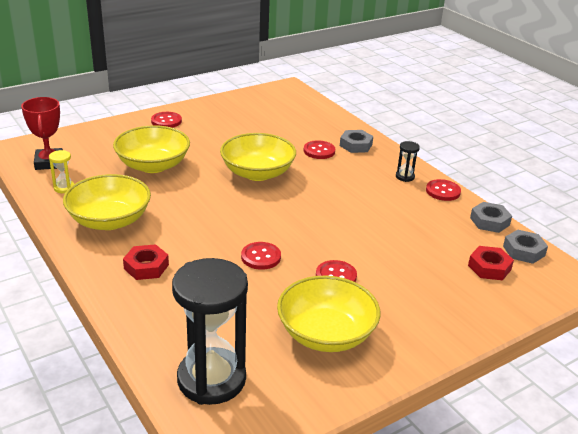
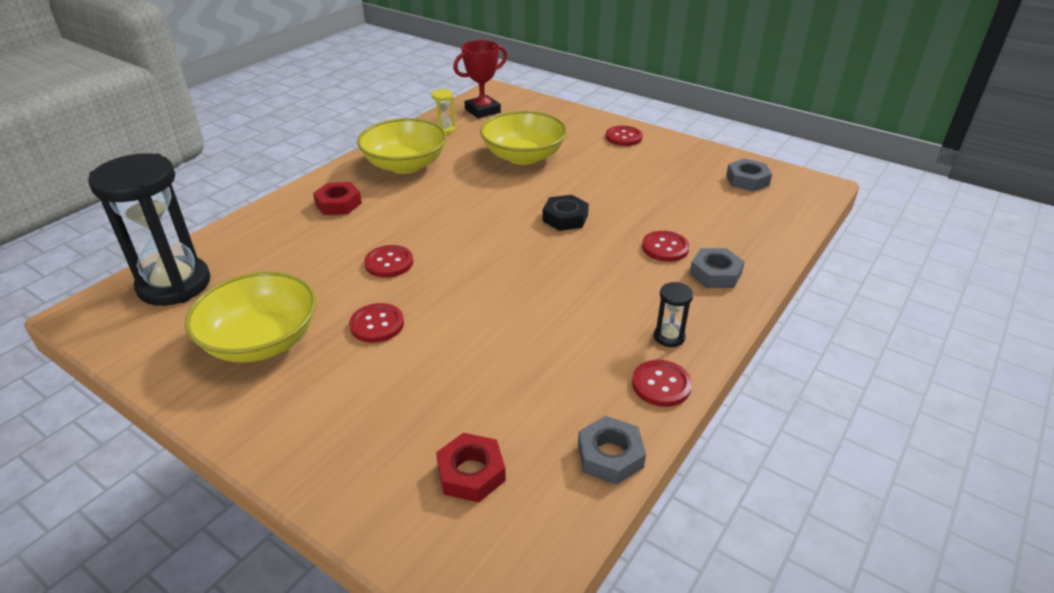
camera: 70 degrees right, 5 degrees up
(257, 173) = (565, 218): yellow bowl -> black nut
(523, 251) = (546, 514): grey nut -> grey nut (747, 180)

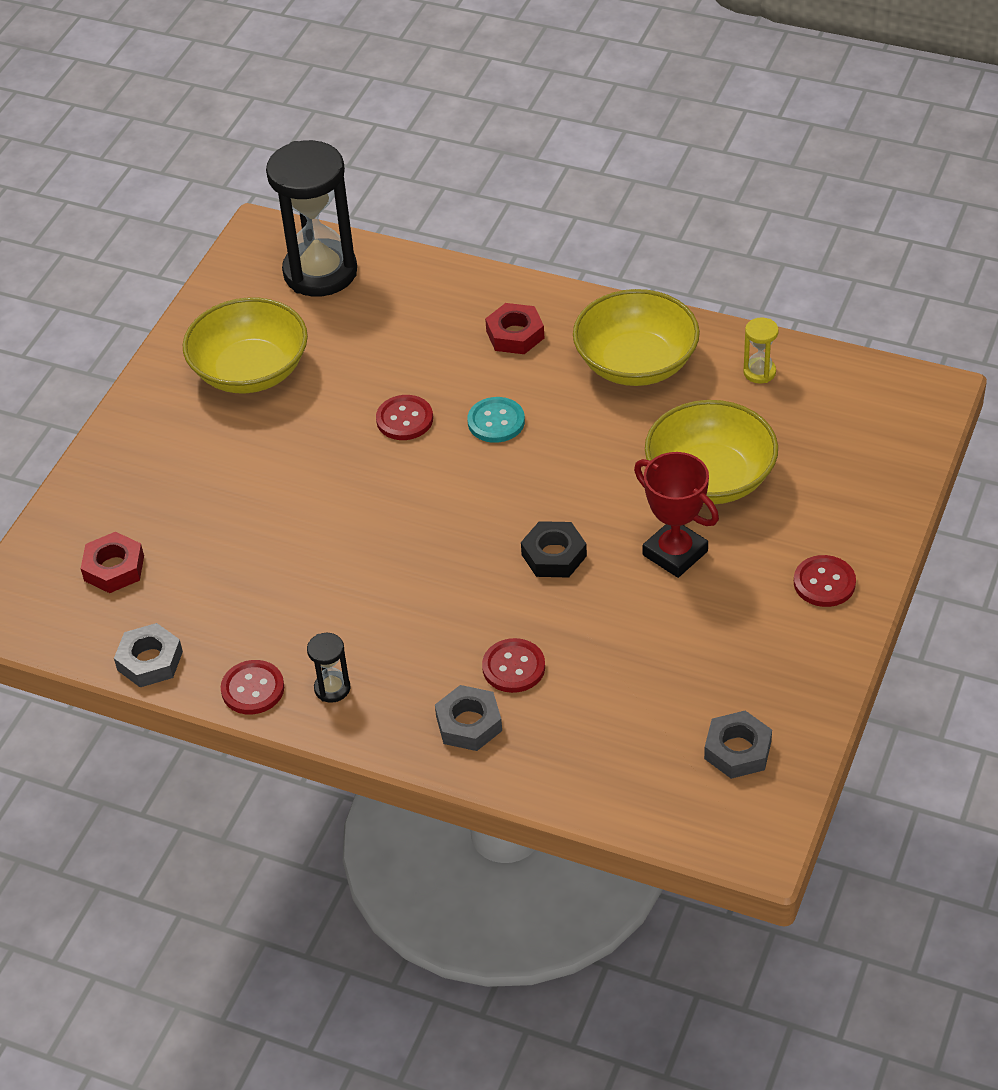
camera: 80 degrees right, 10 degrees up
(377, 324) = (295, 445): red button -> none
(421, 223) = (496, 422): none -> turquoise button
(482, 111) = (845, 397): red trophy -> red trophy (675, 553)

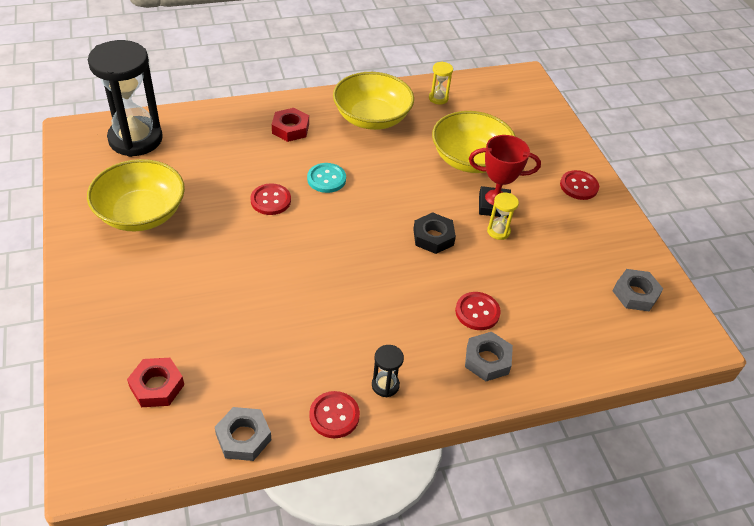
camera: 45 degrees left, 0 degrees up
(644, 588) = (498, 231): none -> yellow hourglass

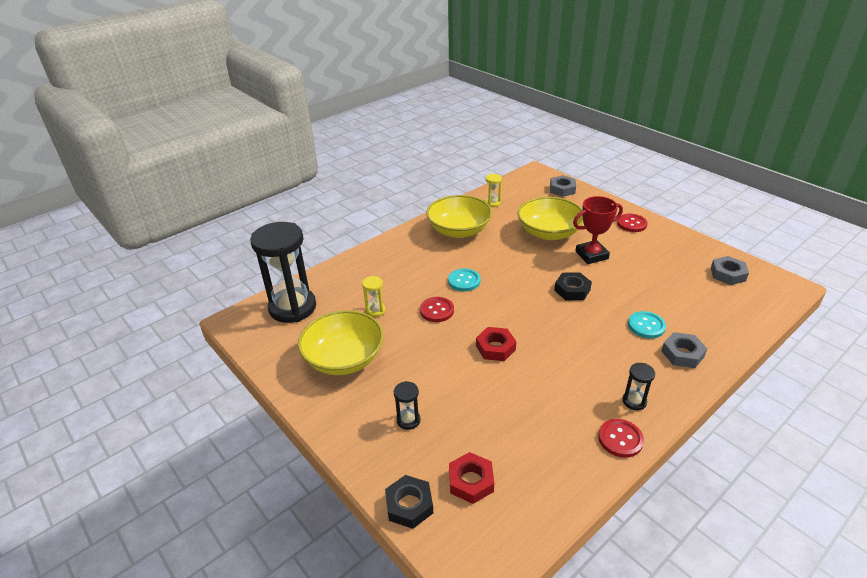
camera: 20 degrees left, 10 degrees down
(86, 380) = (409, 505): none -> black nut
(150, 301) = (408, 420): none -> black hourglass
(243, 437) = (571, 487): grey nut -> grey nut (562, 189)
(290, 129) = (407, 258): red nut -> red nut (495, 348)
(477, 312) = (646, 326): red button -> turquoise button
(498, 231) = (610, 270): yellow hourglass -> yellow hourglass (375, 310)

